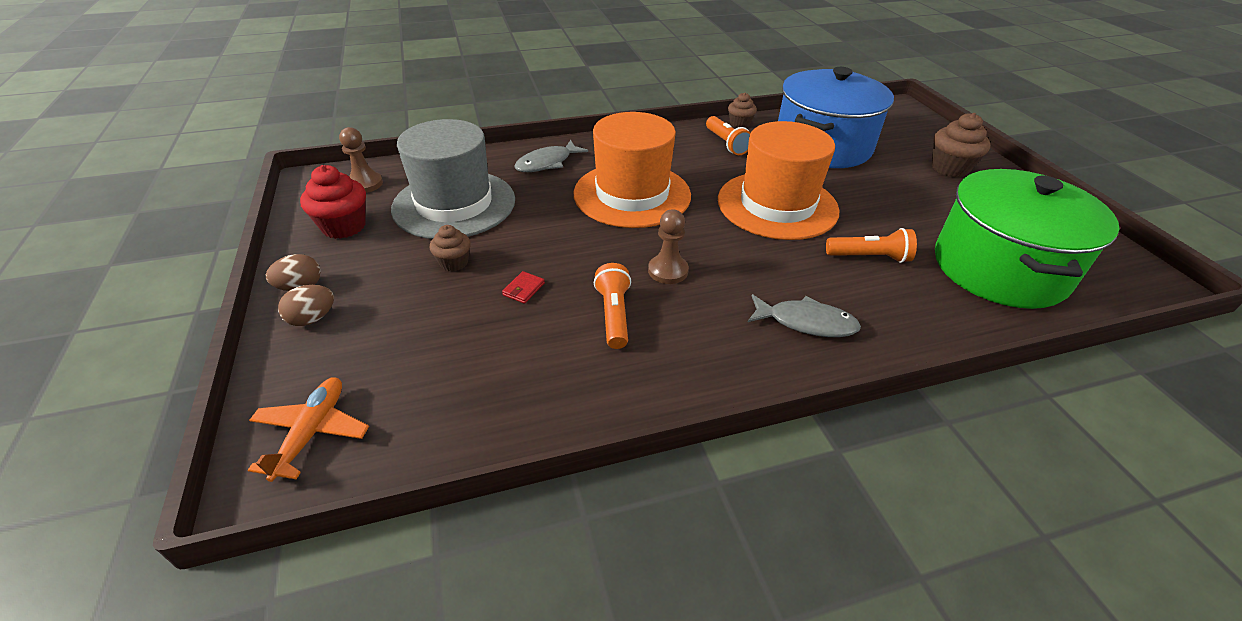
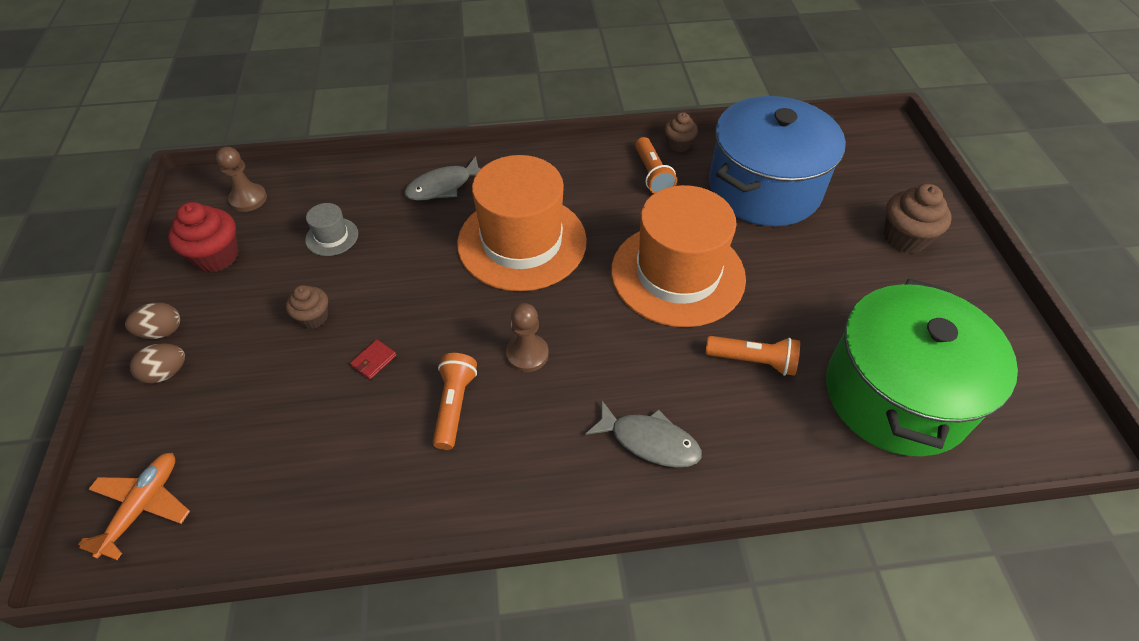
camera: 10 degrees right, 10 degrees up
(454, 204) = (332, 237): grey hat -> grey hat, size x0.41

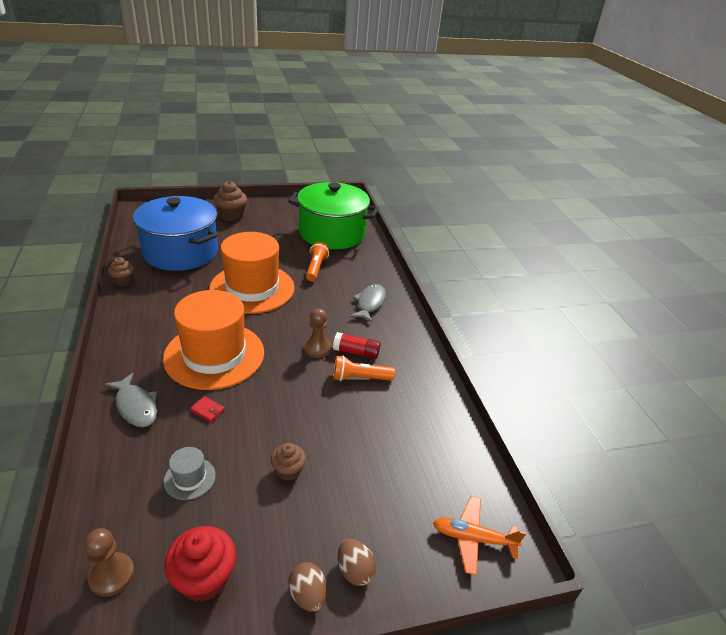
camera: 100 degrees left, 15 degrees down
(374, 361) = (328, 424): red wallet -> red wallet (207, 410)
(514, 406) = (356, 352): none -> red glue stick
(652, 175) = (154, 294): orange flashlight -> none

